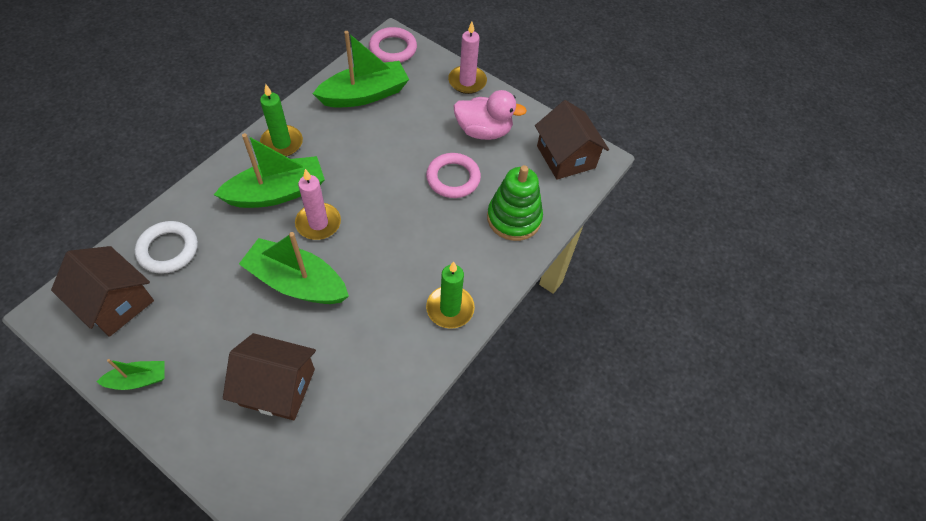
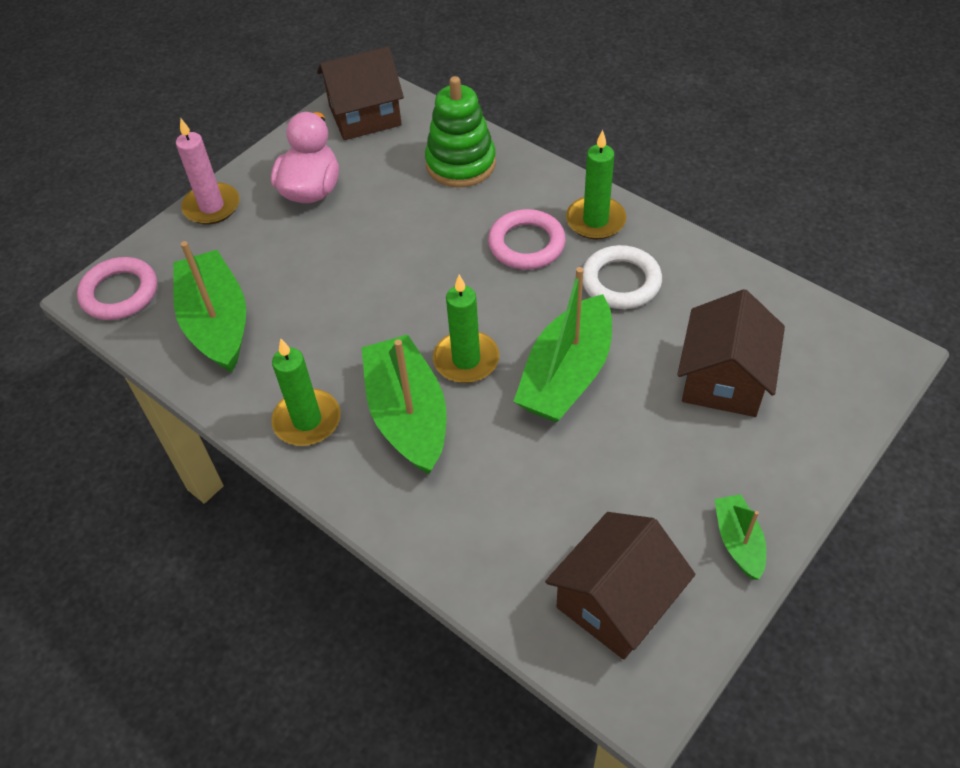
camera: 80 degrees left, 5 degrees down
(168, 250) = (515, 546): white ring -> white ring (621, 282)
(318, 223) = (466, 360): pink candle -> green candle
(453, 178) = (393, 220): pink ring -> pink ring (526, 244)

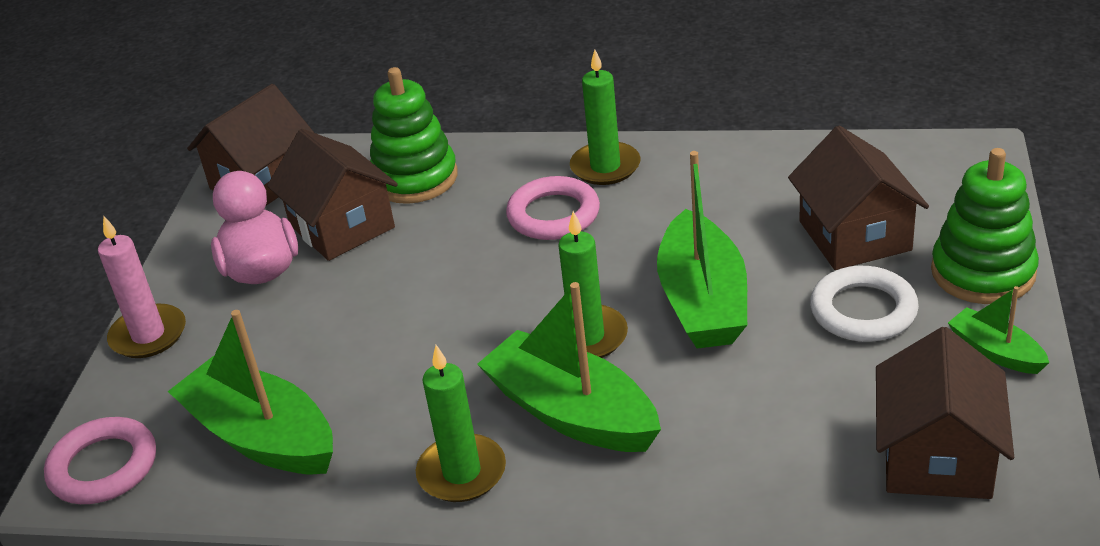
camera: 30 degrees left, 15 degrees down
(385, 180) = (342, 226): none -> brown house
(621, 282) = (680, 204): white ring -> white ring (863, 311)
(792, 467) = (983, 272): none -> green stacking toy

